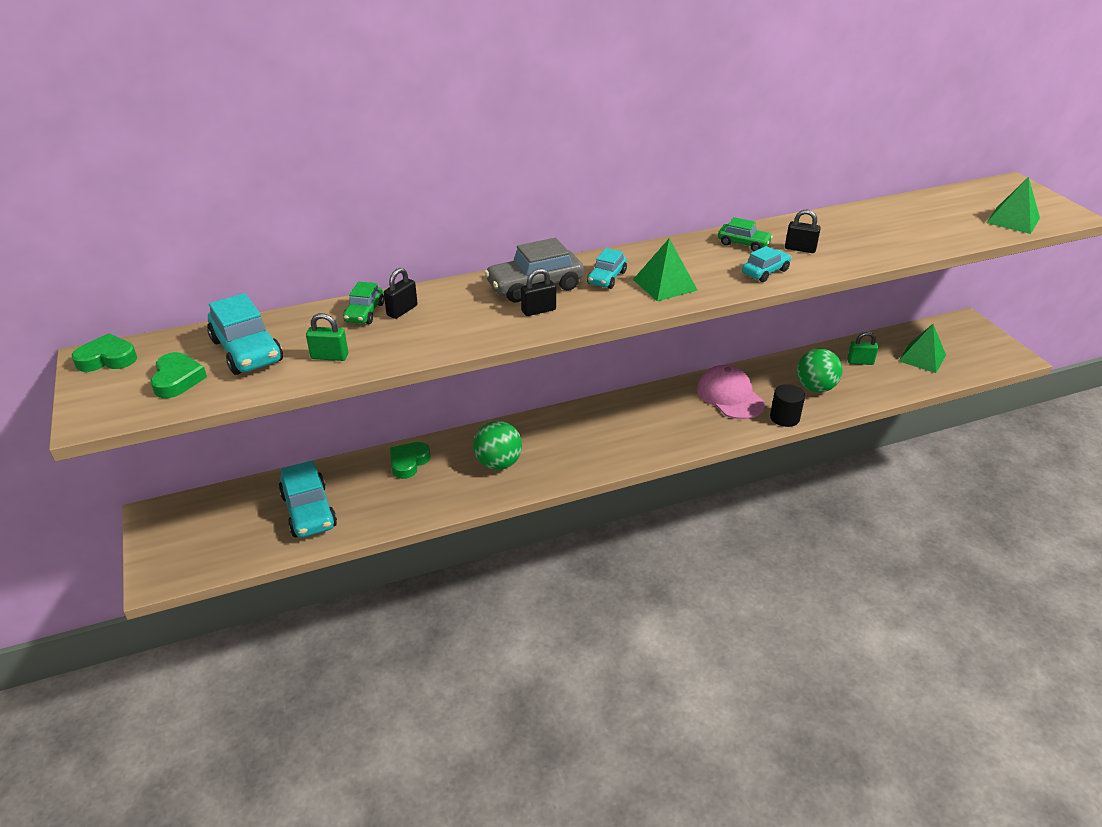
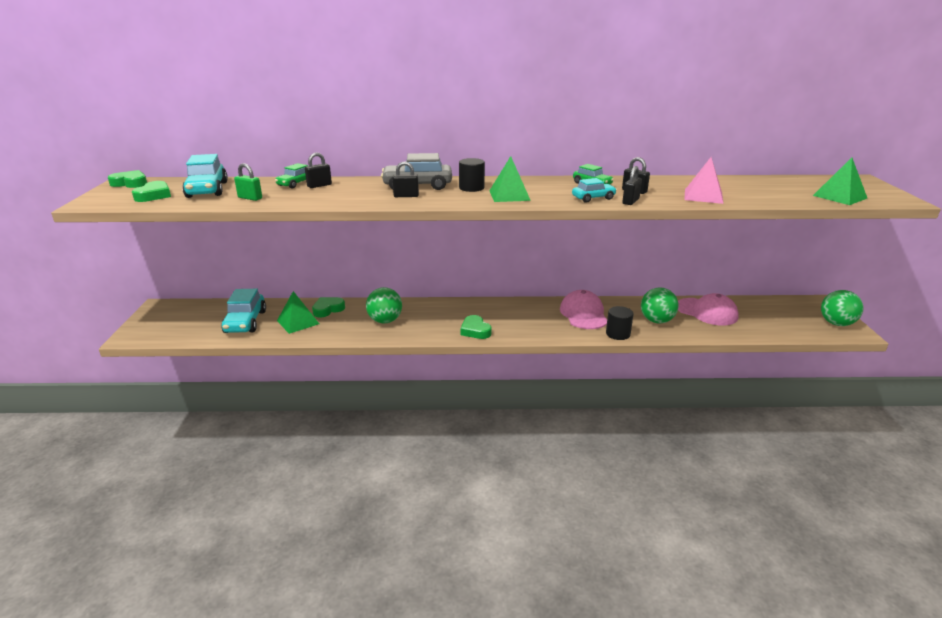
camera: 20 degrees right, 10 degrees down
(607, 278) = (471, 188): turquoise car -> black cylinder
(621, 452) = (475, 330): none -> green heart
(810, 270) = (630, 201): none -> black padlock
(860, 362) = (706, 312): green padlock -> pink cap
(879, 245) = (703, 196): none -> pink pyramid
(922, 358) = (764, 318): green pyramid -> green pyramid (298, 322)
(994, 349) = (836, 323): none -> green ball

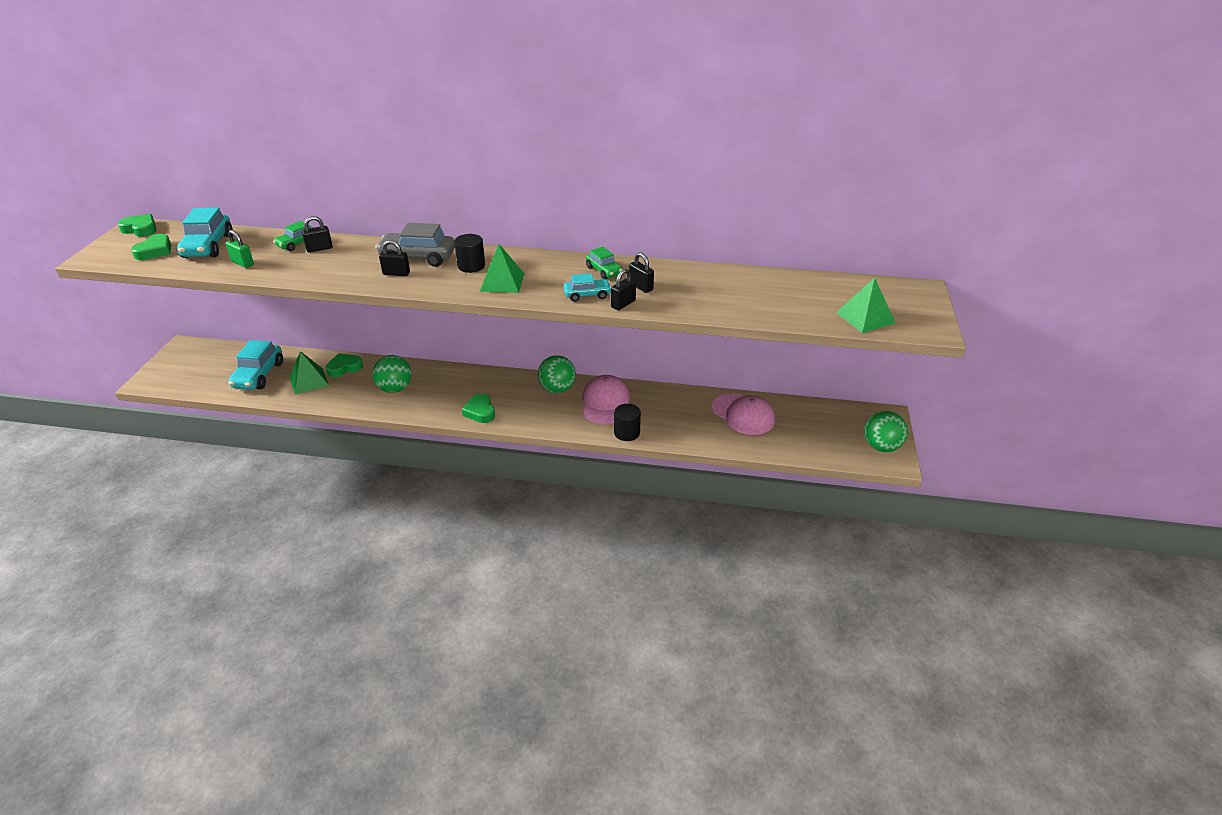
camera: 10 degrees right, 10 degrees up
(656, 321) = (679, 420): green ball -> green ball (557, 389)
(703, 196) = (710, 302): pink pyramid -> none

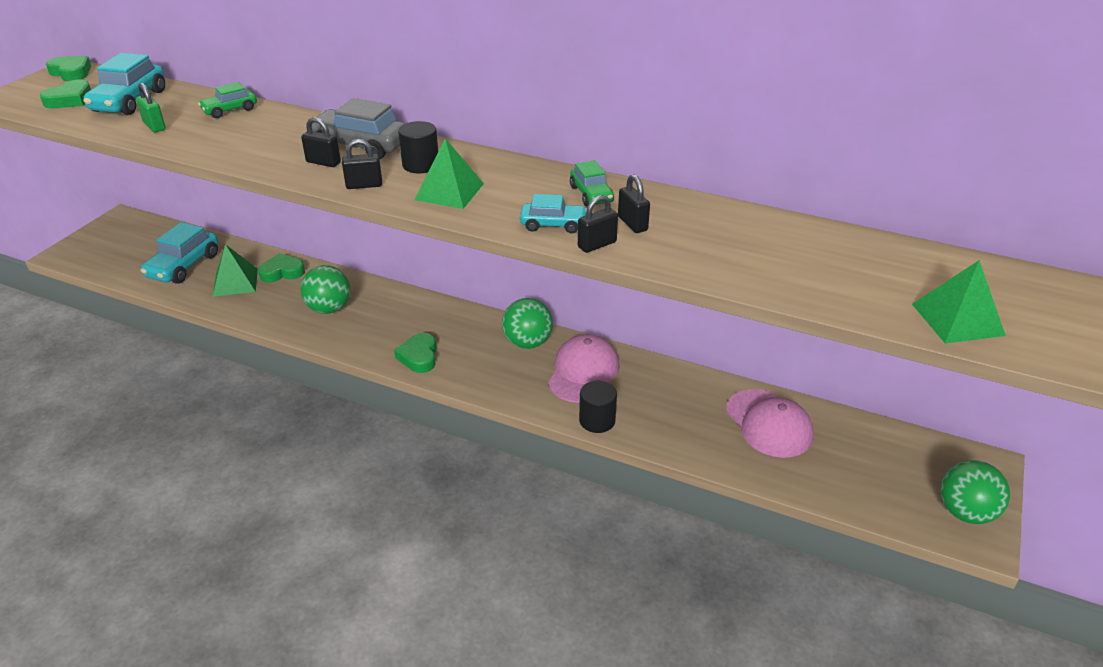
camera: 15 degrees right, 0 degrees up
(319, 249) = (251, 119): black padlock -> black padlock (364, 185)

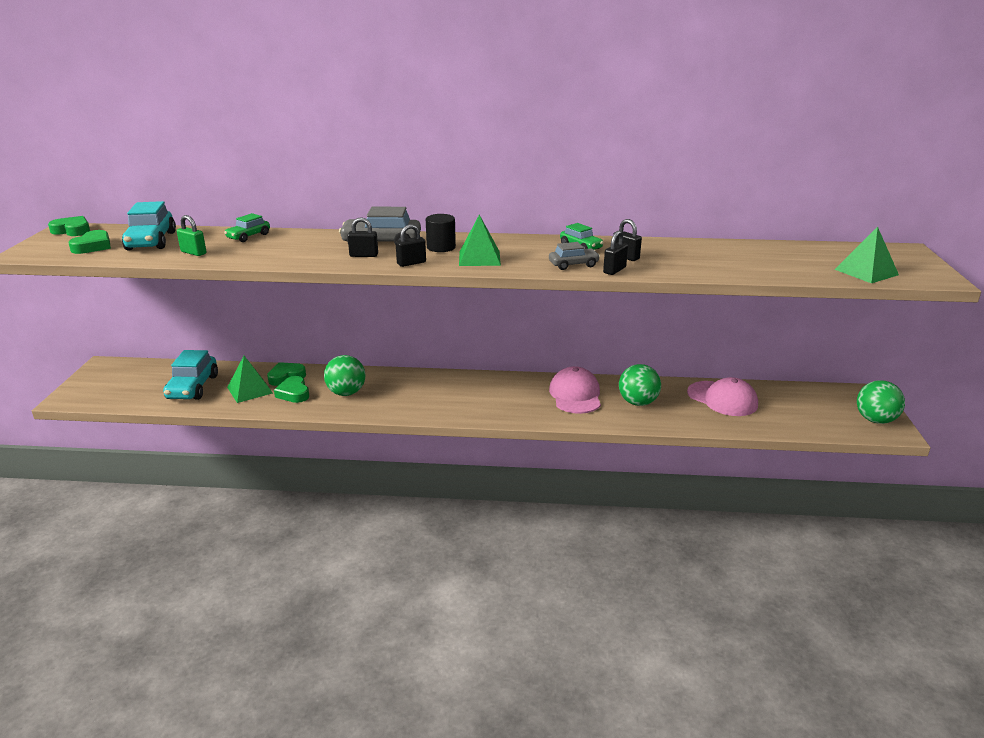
camera: 20 degrees left, 10 degrees down
(419, 356) = (445, 409): green heart -> green heart (293, 393)
(527, 343) = (520, 385): green ball -> green ball (638, 402)
(553, 225) = (573, 265): turquoise car -> grey car
(597, 420) = (608, 420): black cylinder -> none

